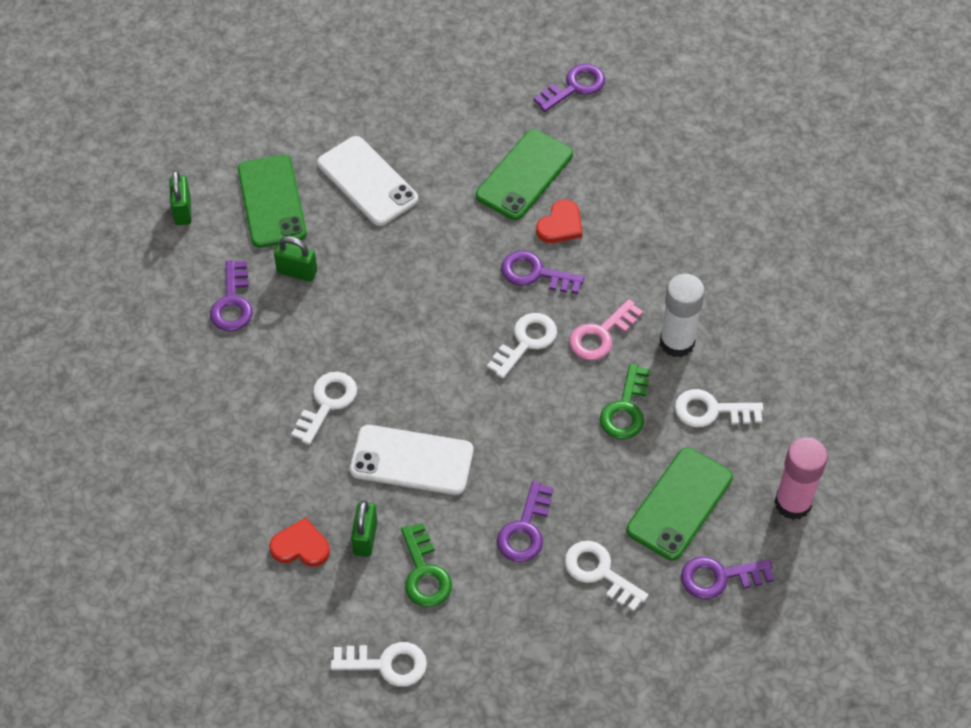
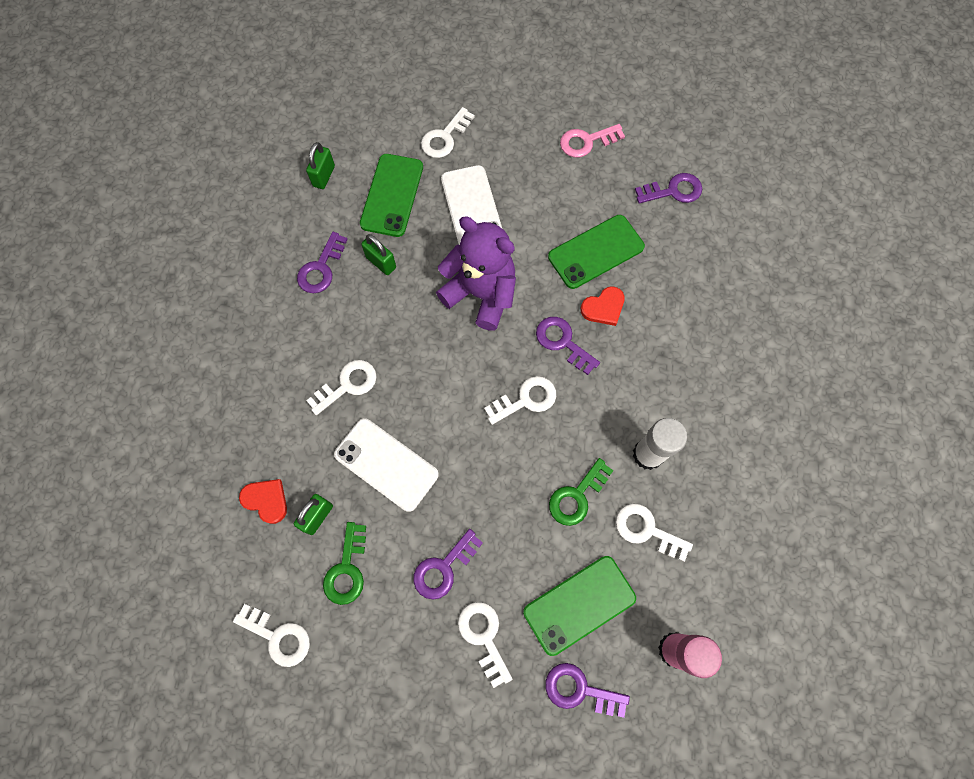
camera: 25 degrees right, 15 degrees up
(299, 123) = (445, 137): none -> white key
(423, 261) = (481, 294): none -> purple teddy bear
(601, 335) = (589, 420): pink key -> pink key (587, 141)

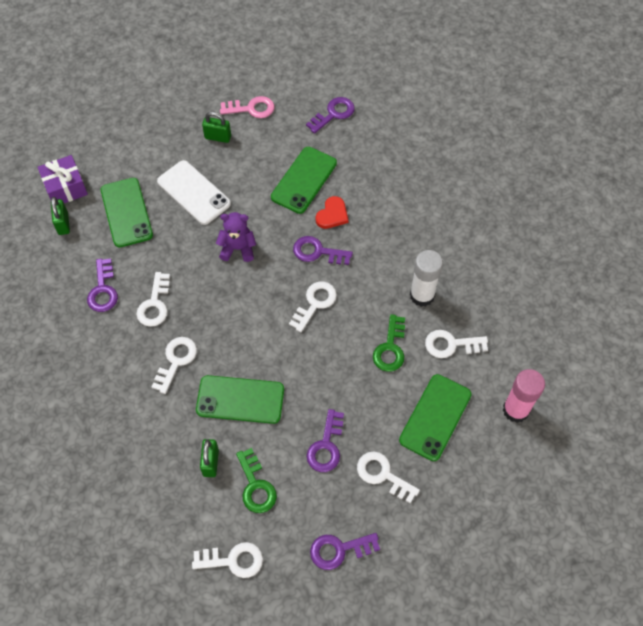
camera: 30 degrees left, 10 degrees down
(266, 500) = (164, 473): red heart -> none
(348, 138) = (65, 187): none -> purple gift
(381, 262) = (148, 263): green padlock -> green padlock (218, 137)
(386, 464) = (240, 399): white phone -> green phone
(445, 137) = (142, 153): white key -> white key (155, 304)
(481, 294) = (238, 248): purple teddy bear -> purple teddy bear, size x0.58
(580, 690) = (469, 471): purple key -> purple key (339, 550)
(587, 141) = (251, 108): pink key -> pink key turned 135 degrees counterclockwise

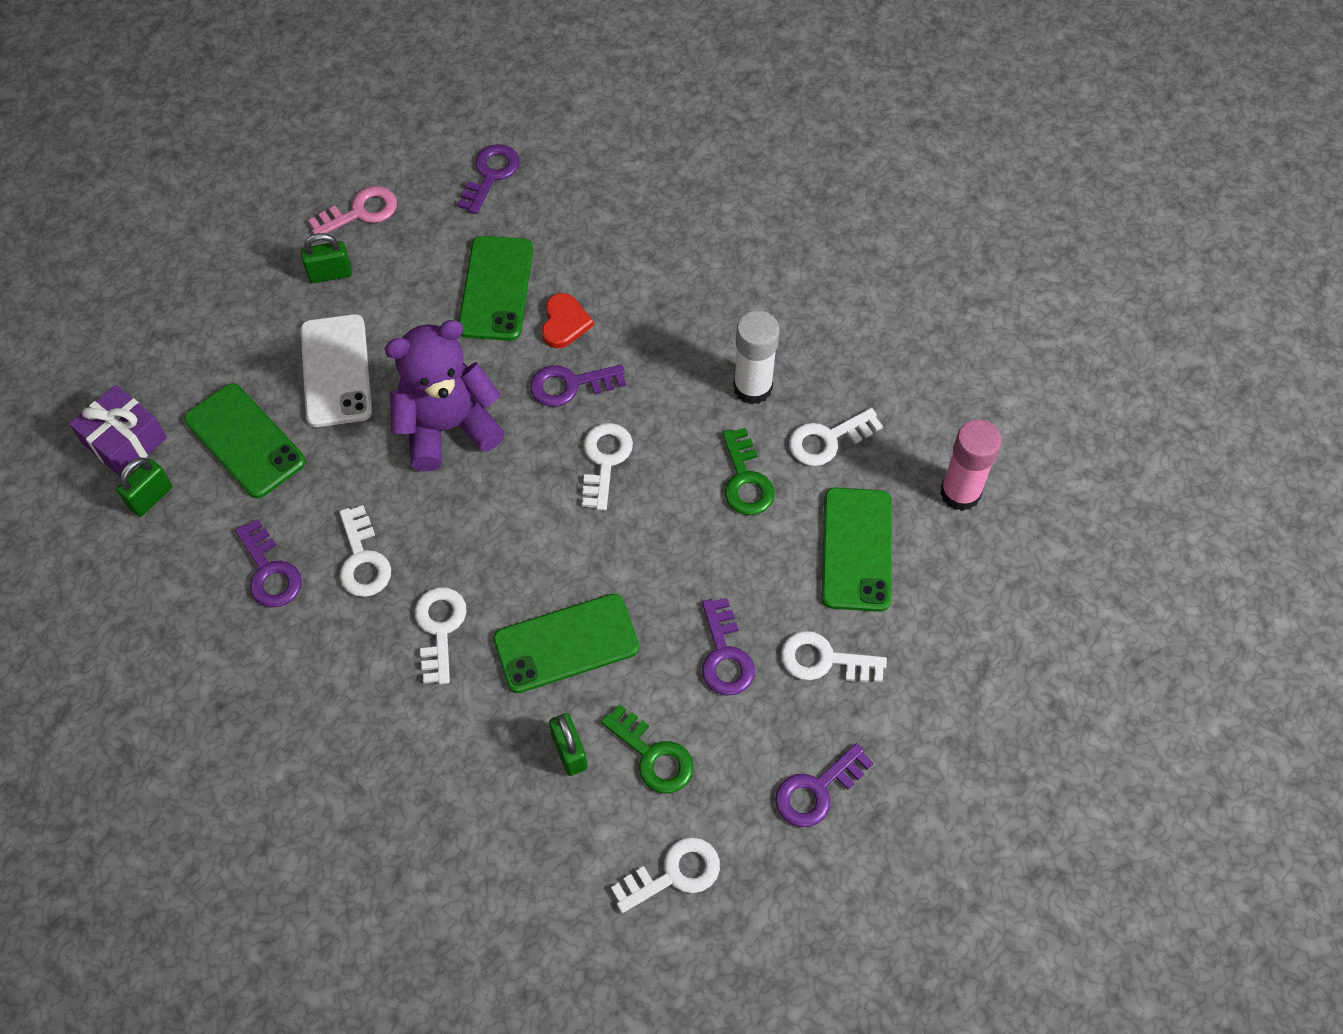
camera: 25 degrees left, 0 degrees up
(63, 224) = (151, 497): green padlock -> green padlock turned 75 degrees clockwise
(193, 193) = (336, 371): white phone -> white phone turned 60 degrees clockwise
(238, 248) = (448, 427): purple teddy bear -> purple teddy bear, size x1.71

